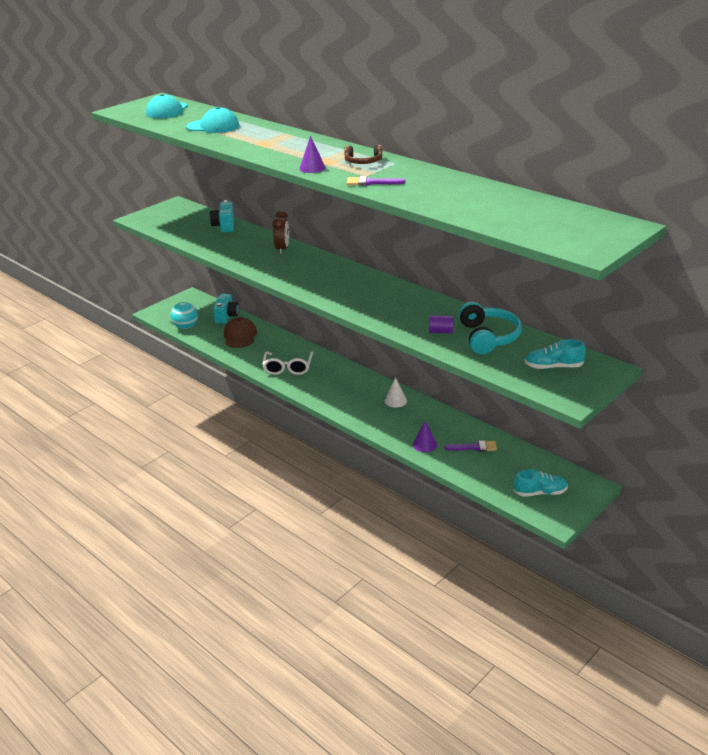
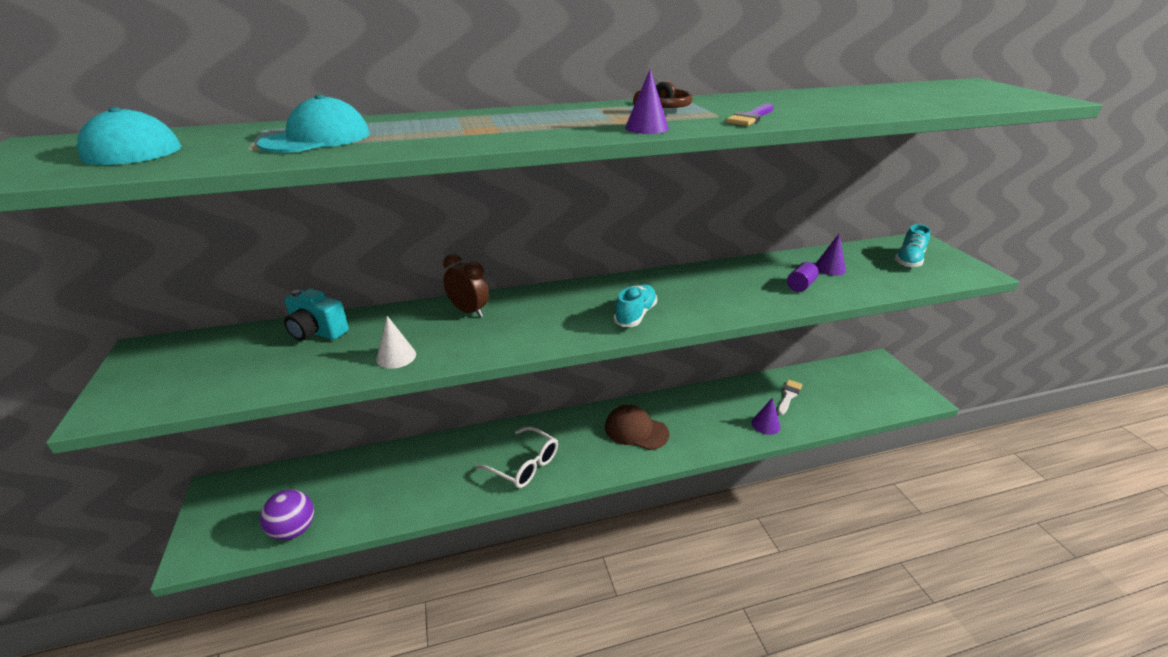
camera: 60 degrees left, 0 degrees up
(186, 327) = (294, 530): turquoise ball -> purple ball
(227, 316) = (330, 472): turquoise camera -> none
(240, 336) = (396, 479): brown cap -> brown cap (636, 430)
(395, 401) = (670, 410): white cone -> white cone (396, 356)
(474, 447) = (788, 396): purple brush -> white brush
(488, 337) = (829, 268): turquoise headphones -> purple cone
(540, 492) = (879, 390): turquoise shoe -> turquoise shoe (635, 315)

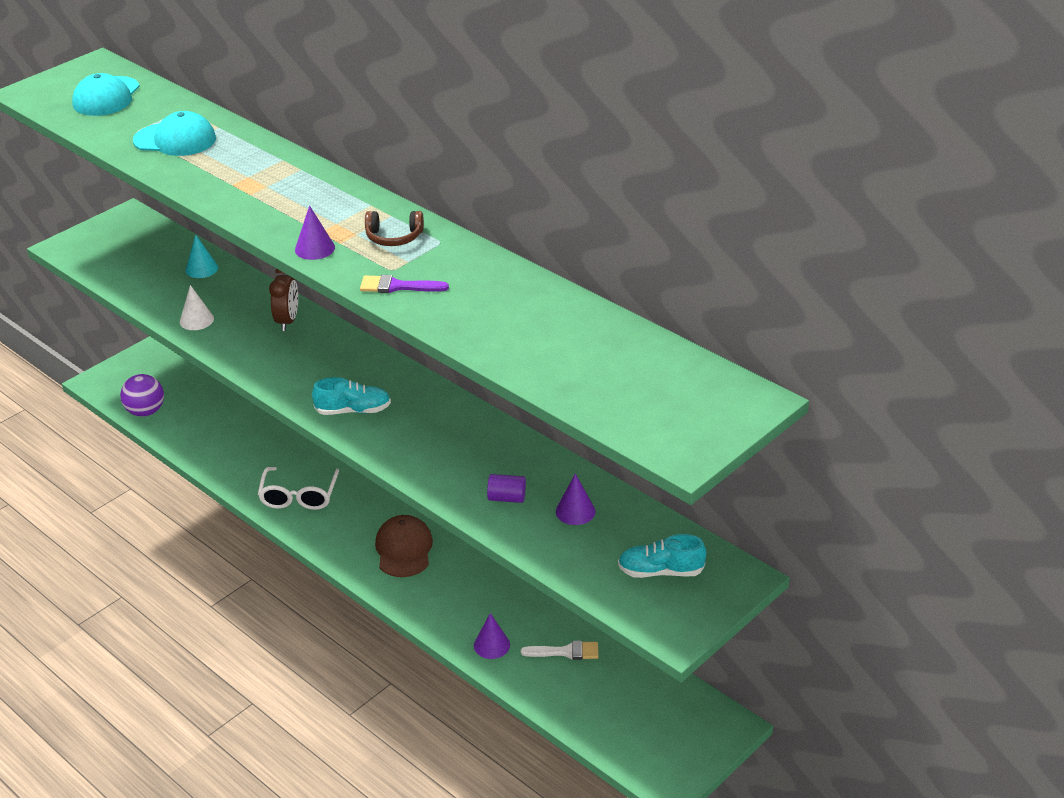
camera: 60 degrees right, 5 degrees up
(317, 332) = (201, 269): turquoise camera -> turquoise cone

